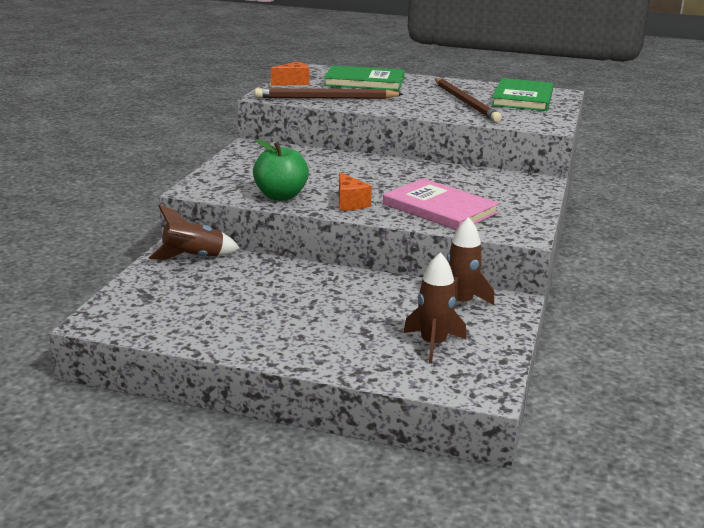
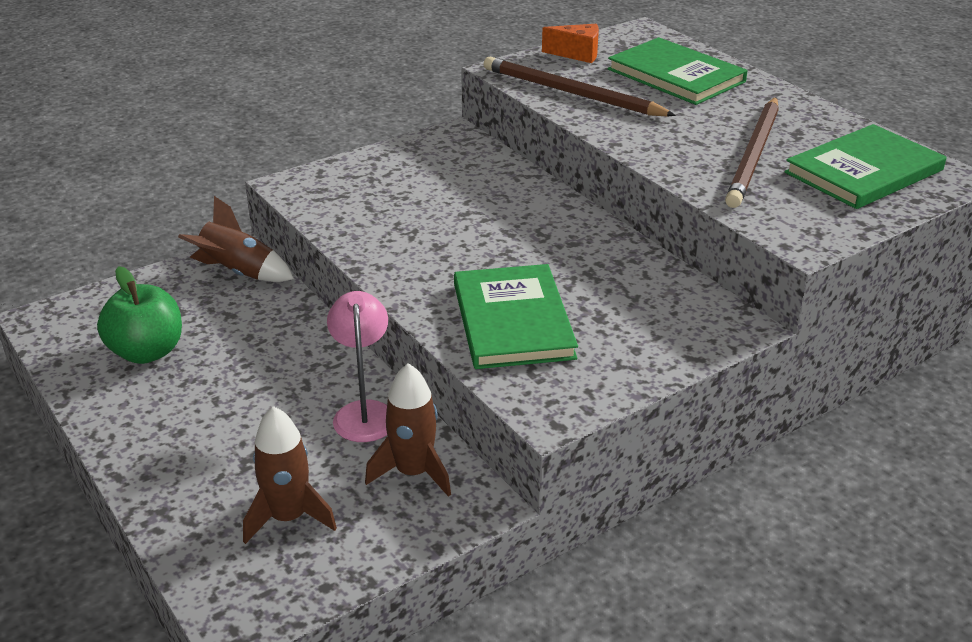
camera: 40 degrees right, 10 degrees up
(280, 196) = (361, 228): green apple -> green apple (147, 352)
(350, 203) = (419, 269): orange cheese -> none
(390, 290) = (364, 412): none -> pink lamp
(439, 208) = (512, 321): pink book -> green book

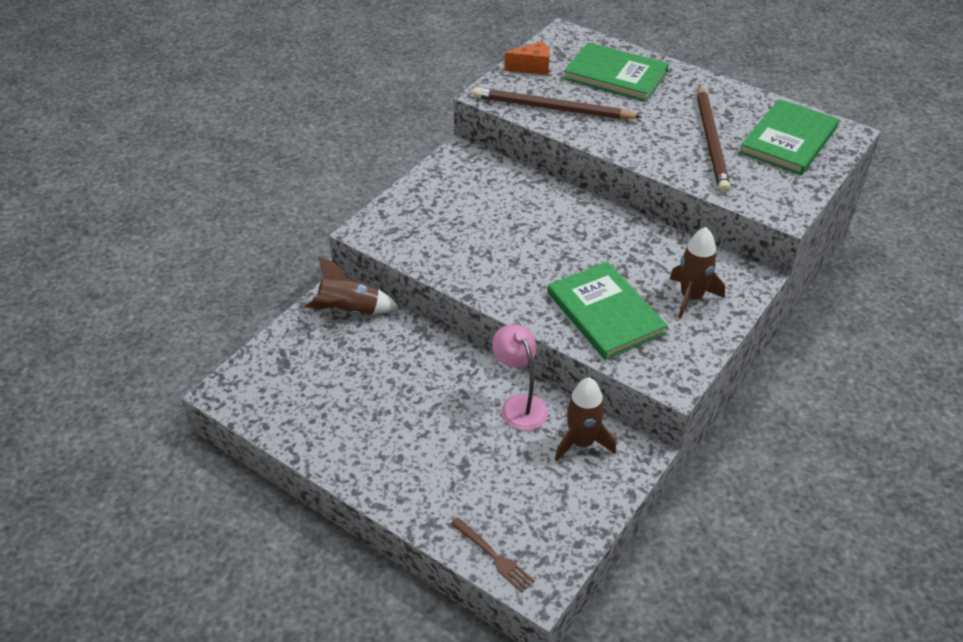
camera: 20 degrees left, 10 degrees up
(147, 352) = (328, 398): green apple -> none
(208, 570) = (494, 556): none -> brown fork
(288, 517) = (521, 501): brown rocket -> brown rocket (691, 297)

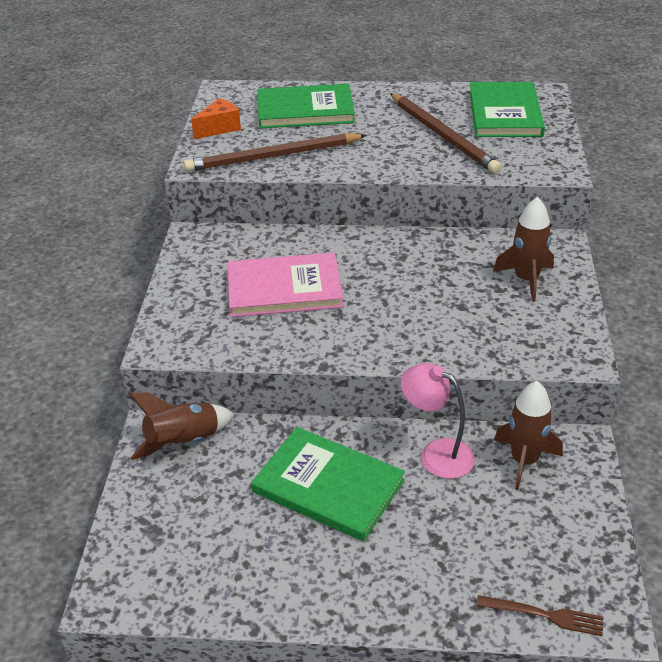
camera: 30 degrees left, 5 degrees down
(491, 223) = (284, 288): none -> pink book
(605, 313) = (466, 325): green book -> green book (328, 486)

